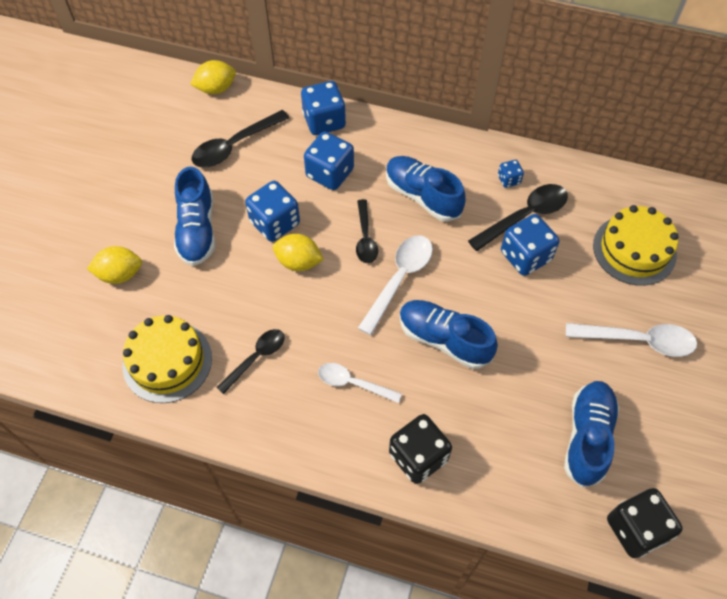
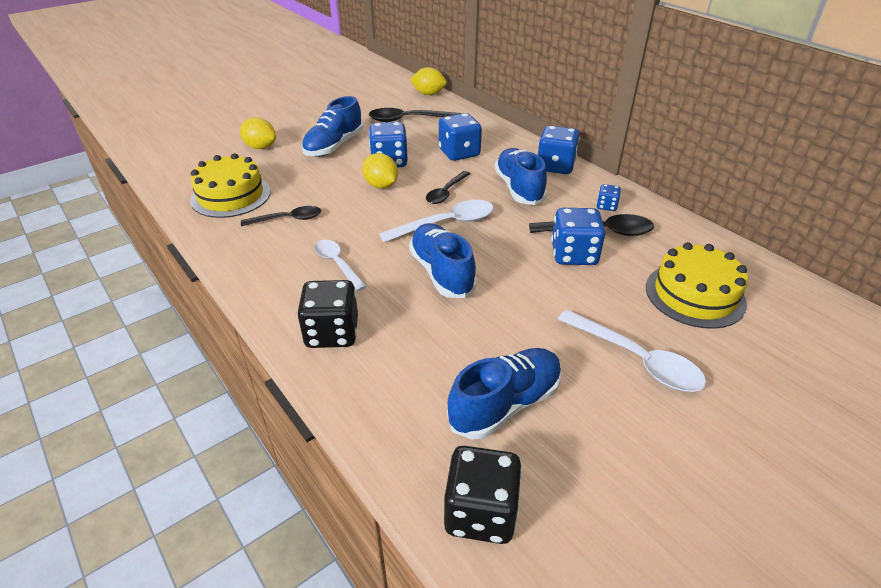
camera: 35 degrees right, 20 degrees down
(324, 121) = (485, 129): blue dice -> blue dice (555, 166)

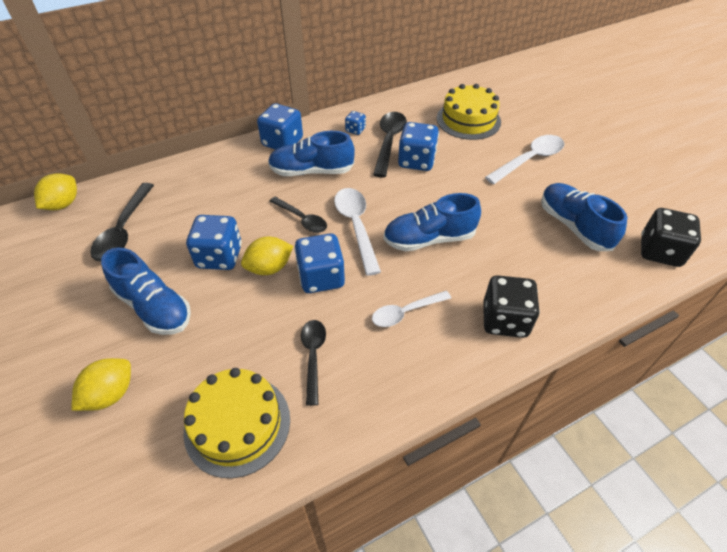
camera: 80 degrees left, 10 degrees up
(459, 153) = (227, 199): blue dice -> blue dice (321, 277)

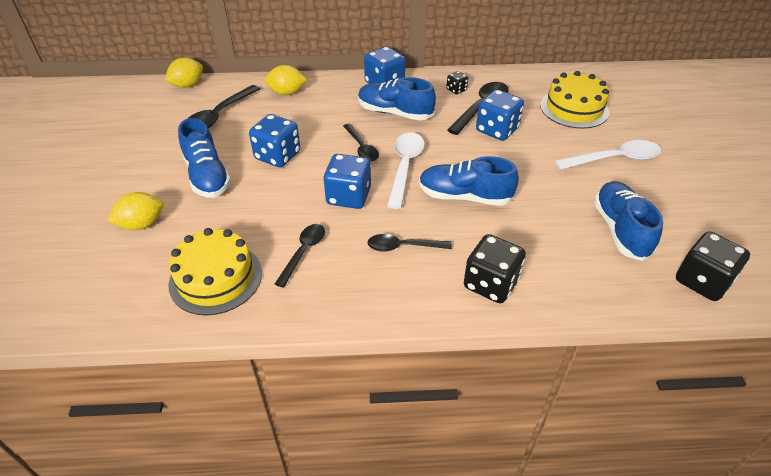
camera: 25 degrees right, 5 degrees down
(269, 268) = (311, 176): yellow lemon -> yellow lemon (287, 93)
(355, 130) = (456, 90): blue dice -> black dice
(406, 312) = (403, 247): white spoon -> black spoon

